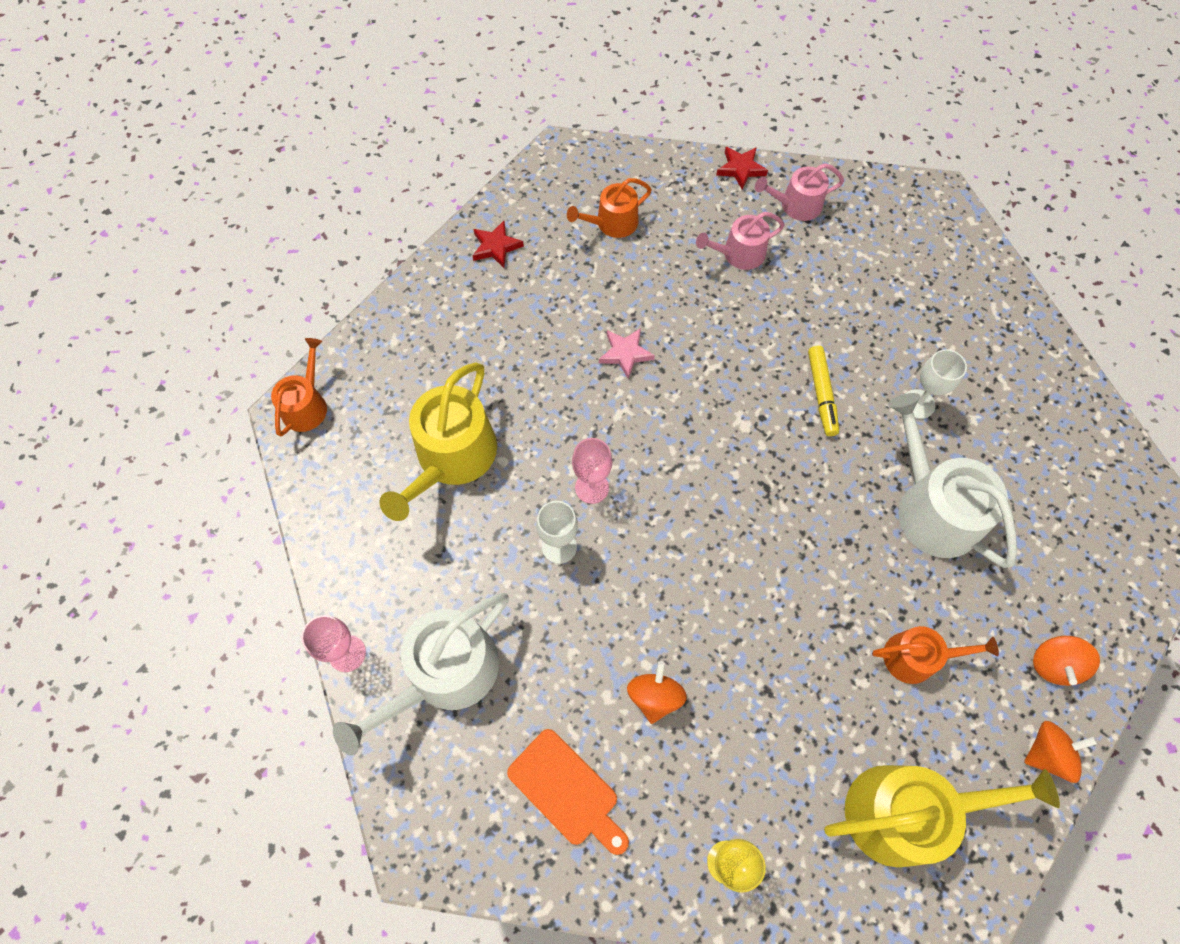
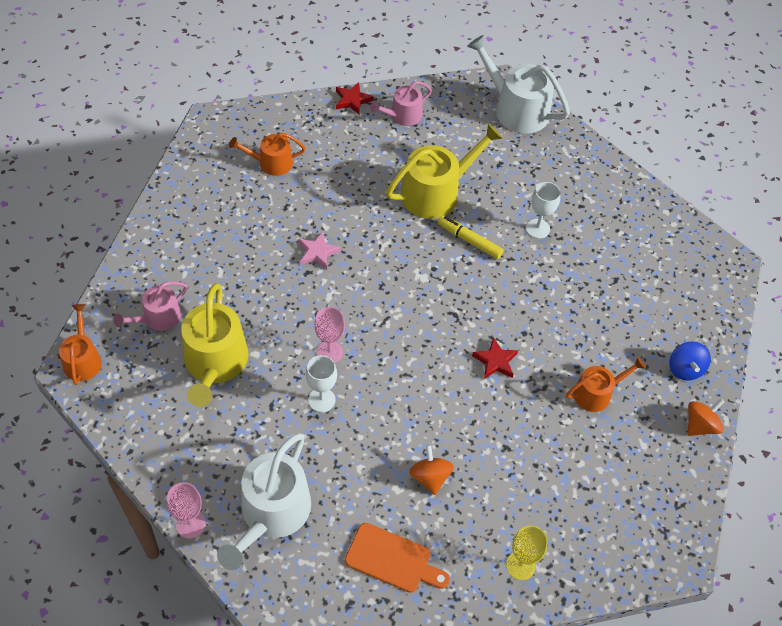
camera: 25 degrees left, 10 degrees down
(496, 247) = (187, 203): red star -> red star (495, 361)
(612, 223) = (271, 163): orange watering can -> orange watering can turned 45 degrees clockwise
(739, 254) = (374, 160): pink watering can -> pink watering can (158, 318)
(821, 394) = (469, 241): yellow marker -> yellow marker turned 150 degrees clockwise
(906, 812) = (625, 492): yellow watering can -> yellow watering can (436, 192)
(932, 508) = (571, 294): white watering can -> white watering can (516, 109)
(1054, 664) = (685, 369): orange spinning top -> blue spinning top

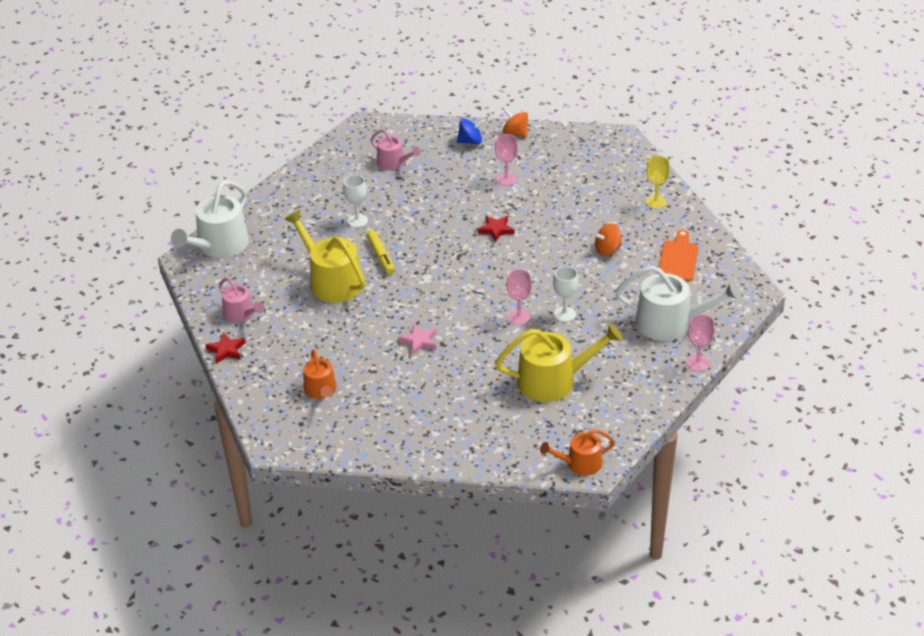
camera: 95 degrees left, 15 degrees down
(158, 318) = (520, 426): pink watering can -> pink watering can (394, 163)
(469, 241) = (381, 256): yellow marker -> yellow marker turned 45 degrees counterclockwise
(596, 393) = (506, 179): orange watering can -> pink goblet

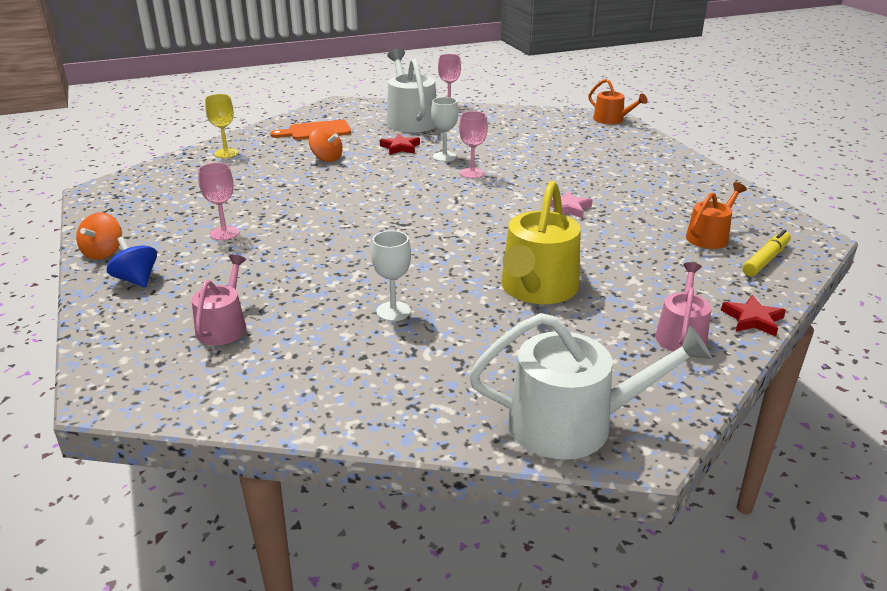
camera: 120 degrees left, 10 degrees down
(381, 256) = (452, 270): yellow marker -> yellow marker (765, 259)
(496, 230) = (336, 215): red star -> red star (400, 147)
(553, 381) = (537, 144): yellow watering can -> none

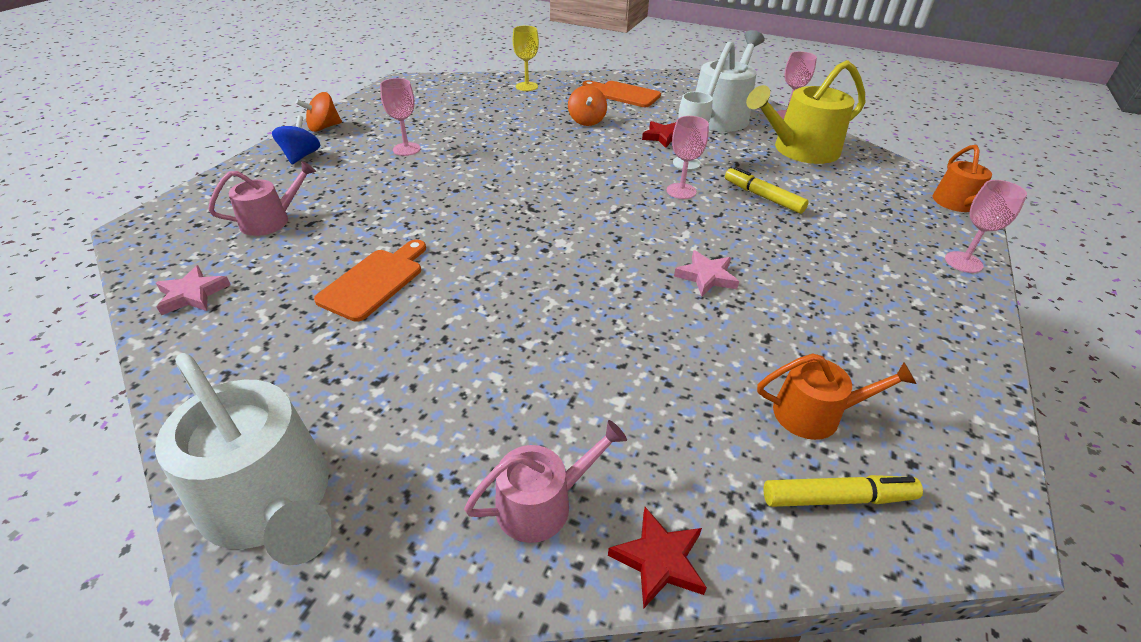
camera: 45 degrees right, 10 degrees up
(277, 394) = (192, 294): none -> pink star
(393, 311) = (374, 281): white goblet -> orange cutting board
(520, 156) = (763, 197): none -> yellow marker
(537, 289) = (513, 341): yellow watering can -> yellow watering can (800, 150)
(657, 146) = (963, 262): none -> pink goblet

